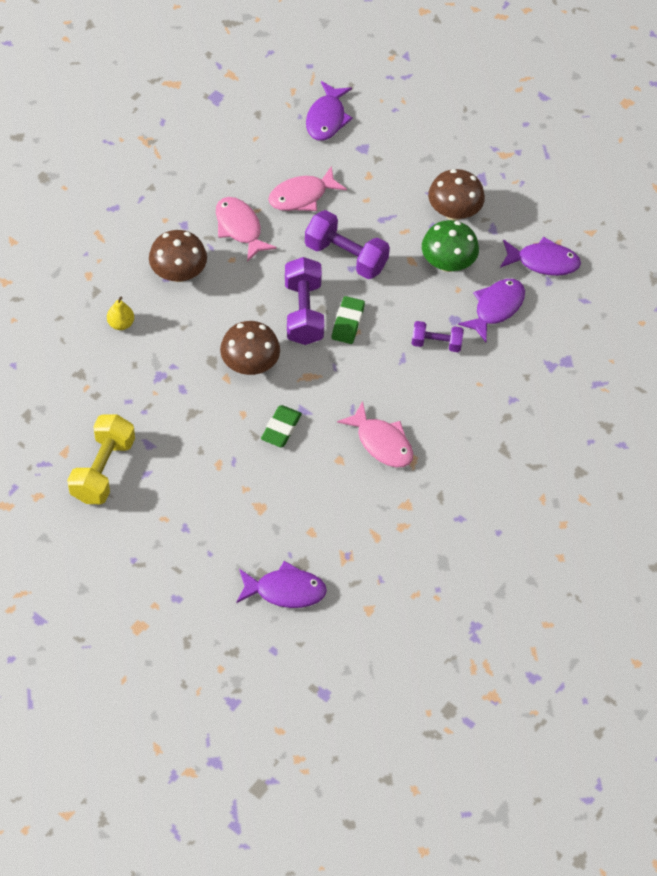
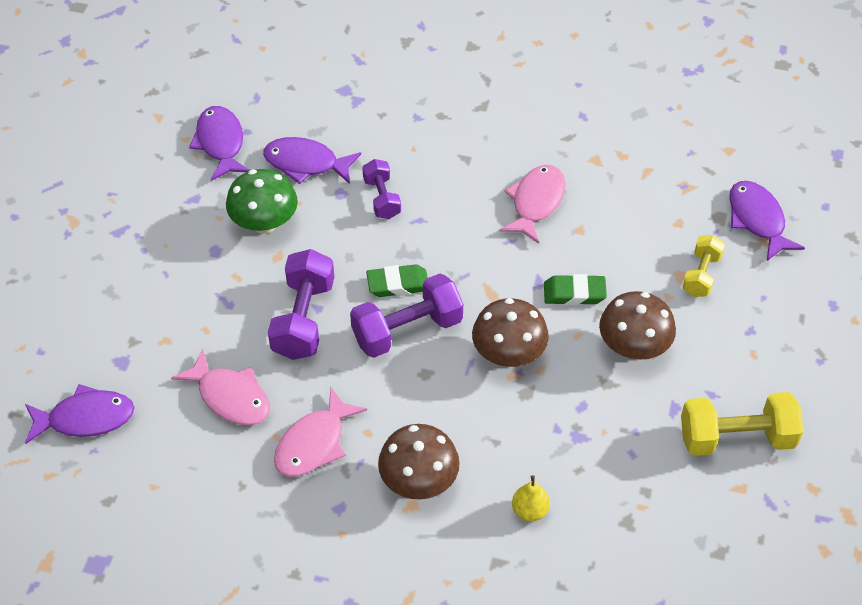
camera: 110 degrees left, 5 degrees down
(253, 521) = (701, 275): none -> yellow dumbbell
(454, 212) = (185, 241): brown mushroom -> brown mushroom (633, 347)

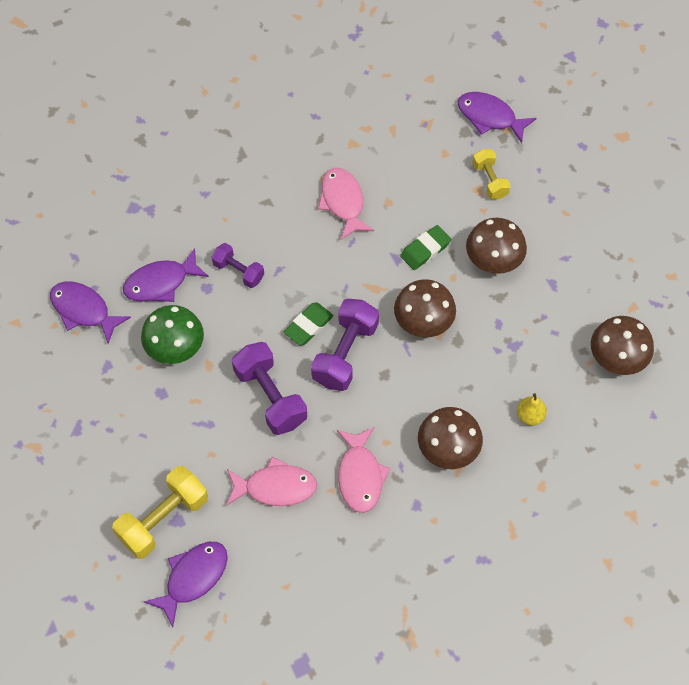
camera: 40 degrees left, 10 degrees up
(674, 523) = (616, 358): none -> brown mushroom
(736, 438) = (603, 276): yellow dumbbell -> yellow dumbbell (163, 519)

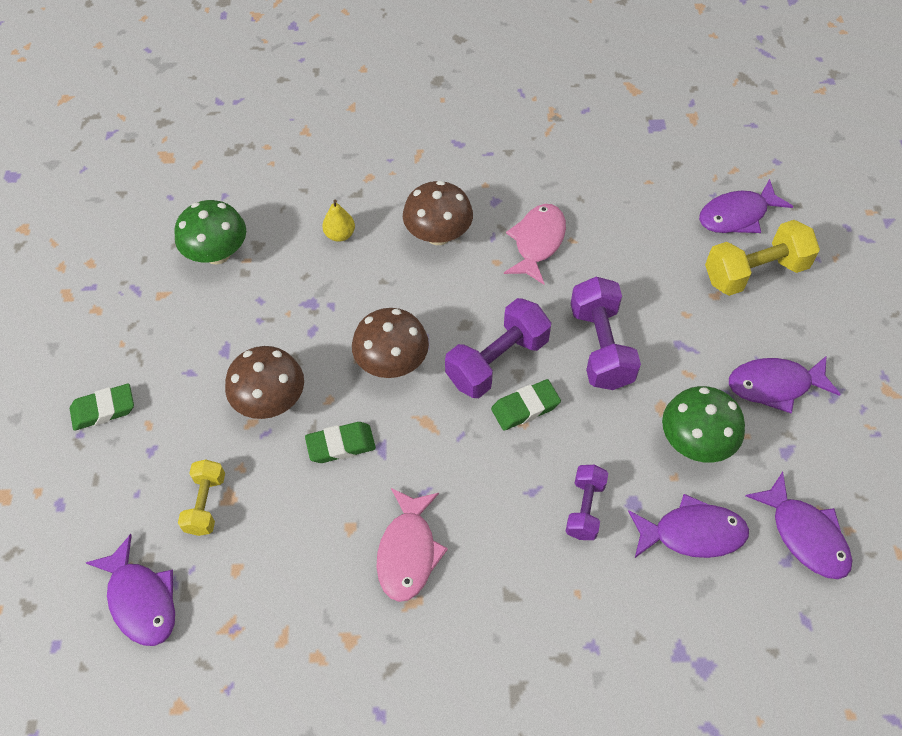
camera: 155 degrees left, 5 degrees down
(125, 416) = (775, 385): none -> purple fish
(238, 271) = (585, 509): purple dumbbell -> purple dumbbell turned 45 degrees clockwise
(275, 487) = (628, 261): pink fish -> none
(604, 210) = (103, 410): none -> green eraser
(616, 358) = (217, 254): brown mushroom -> green mushroom

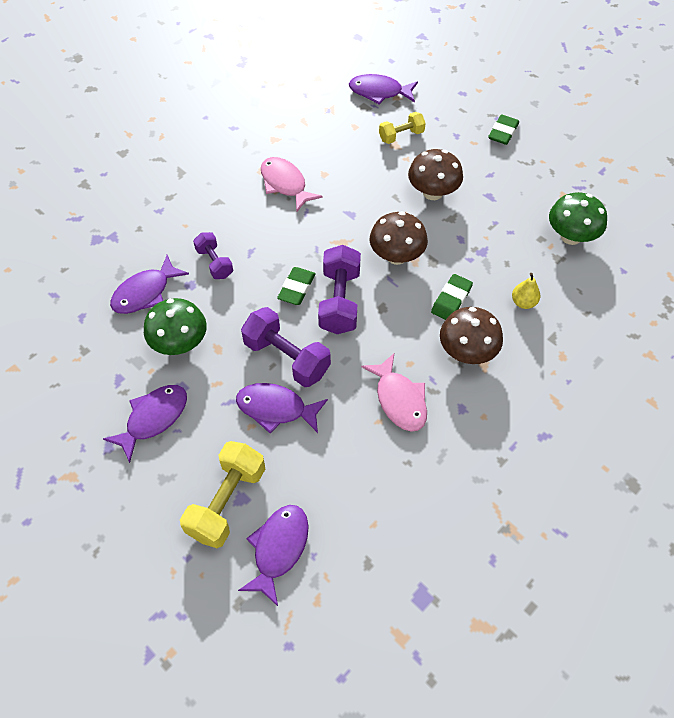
camera: 135 degrees right, 0 degrees up
(206, 504) = (401, 136): yellow dumbbell -> yellow dumbbell turned 75 degrees counterclockwise
(341, 445) = (372, 200): green eraser -> green eraser (451, 300)
(804, 535) = (78, 337): purple fish -> purple fish (276, 408)

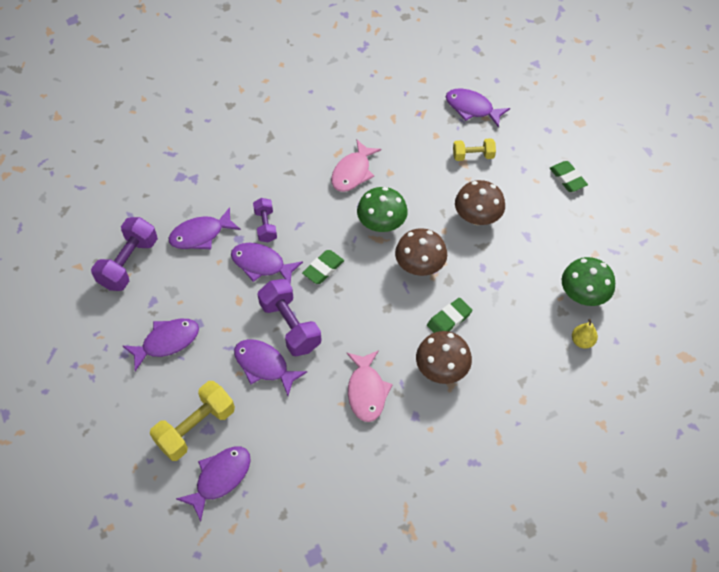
camera: 20 degrees right, 0 degrees up
(180, 343) = (211, 286): green mushroom -> green mushroom (381, 224)
(227, 303) = (261, 264): none -> purple fish
(285, 184) = (352, 172): pink fish -> pink fish turned 135 degrees counterclockwise
(339, 301) = (354, 291): purple dumbbell -> purple dumbbell (129, 263)
(503, 132) = (567, 178): green eraser -> green eraser turned 75 degrees counterclockwise
(523, 302) = (511, 341): yellow pear -> yellow pear (582, 341)

